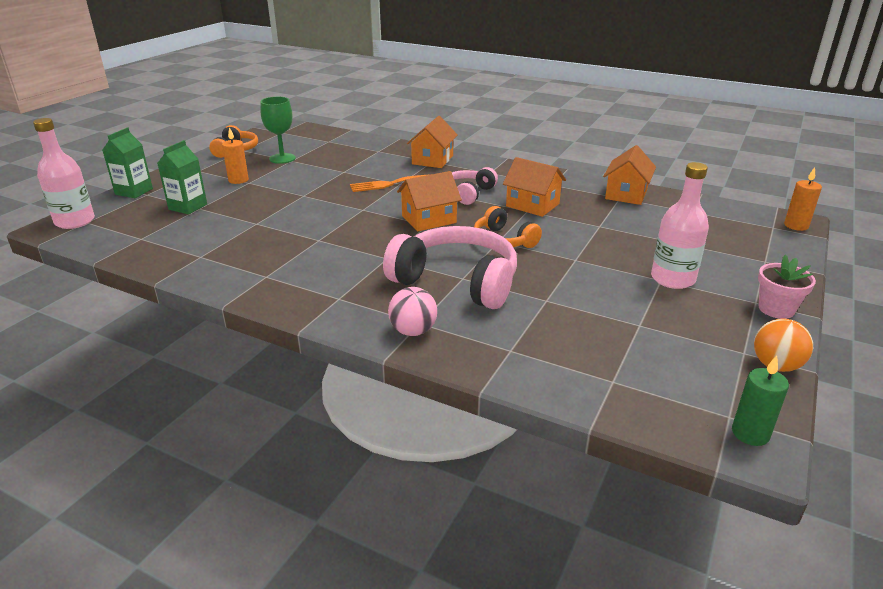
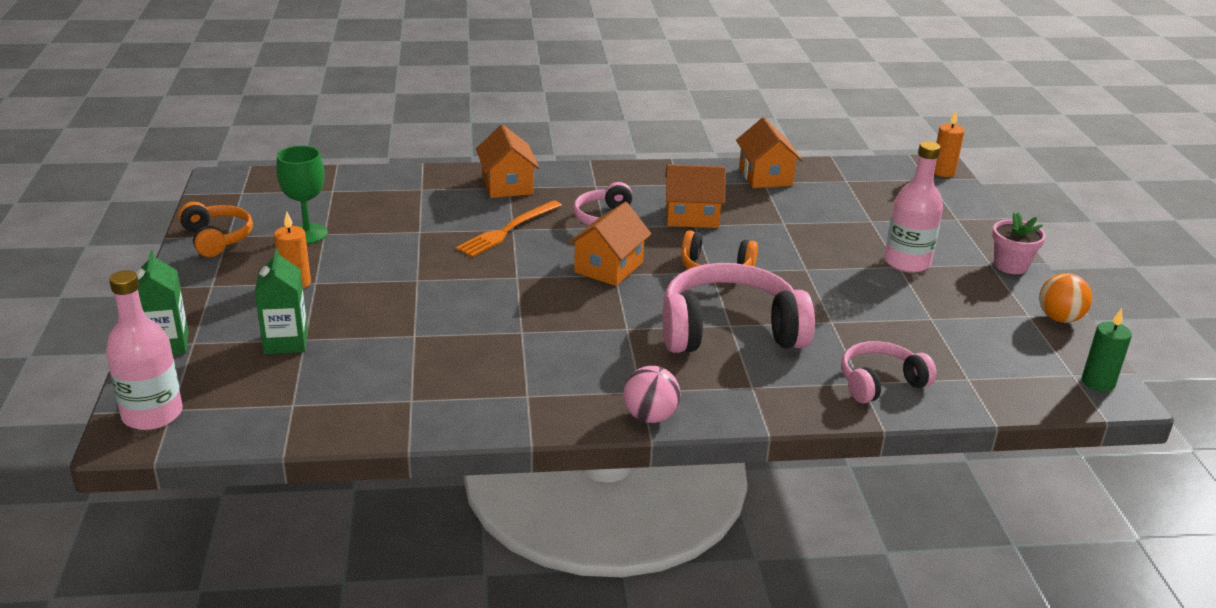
camera: 35 degrees left, 0 degrees up
(413, 331) = (757, 397): pink ball -> pink ball (650, 417)
(527, 356) = (880, 383): none -> pink headphones

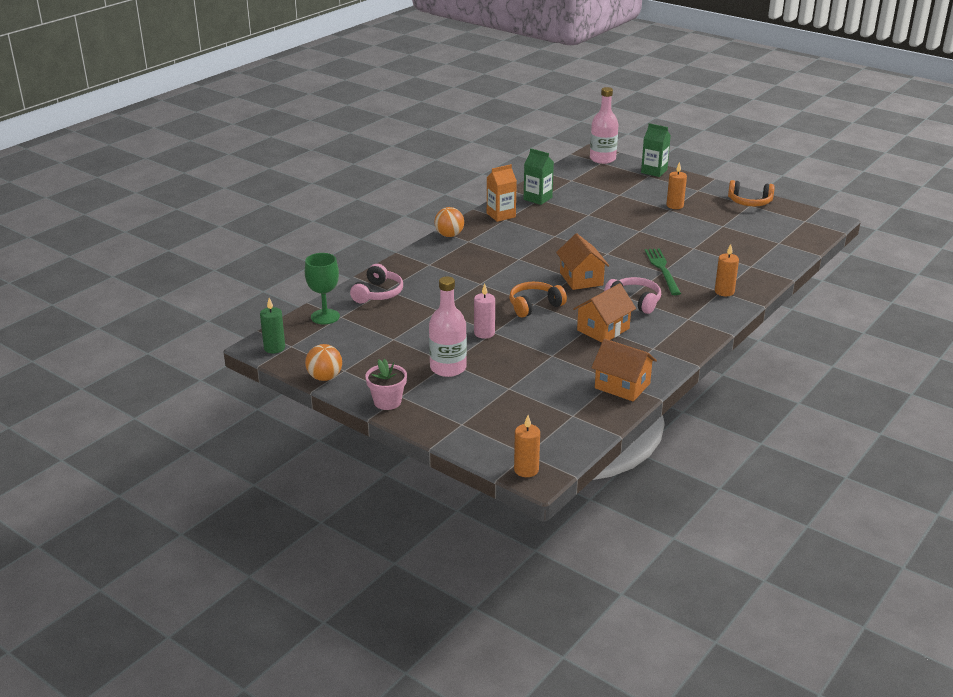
camera: 135 degrees right, 0 degrees up
(286, 342) = (622, 190): green carton -> green carton (537, 198)
(307, 234) = (727, 222): green goblet -> green goblet (325, 317)
(507, 185) = (724, 292): orange house -> orange candle
(508, 230) = (662, 270): orange fork -> green fork
(519, 406) = (501, 215): none -> orange carton
(650, 417) = (449, 235): pink ball -> orange ball
(729, 331) = (475, 280): pink headphones -> none
(818, 272) = (484, 333): none -> pink candle

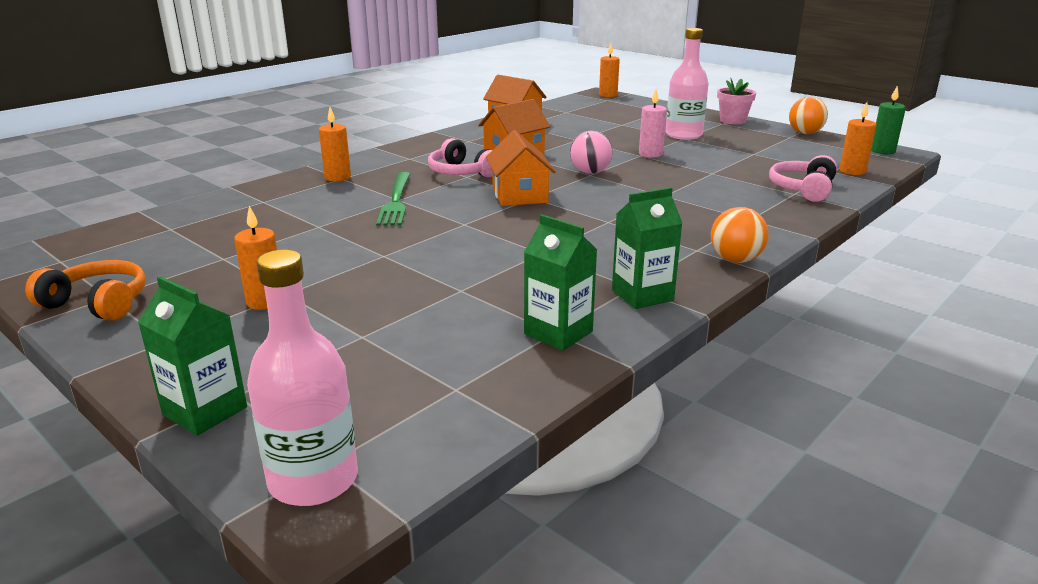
camera: 175 degrees left, 5 degrees down
(325, 317) = (852, 171): green goblet -> orange candle
(501, 215) = (642, 295): orange carton -> green carton
(534, 306) = (590, 172): orange headphones -> pink ball

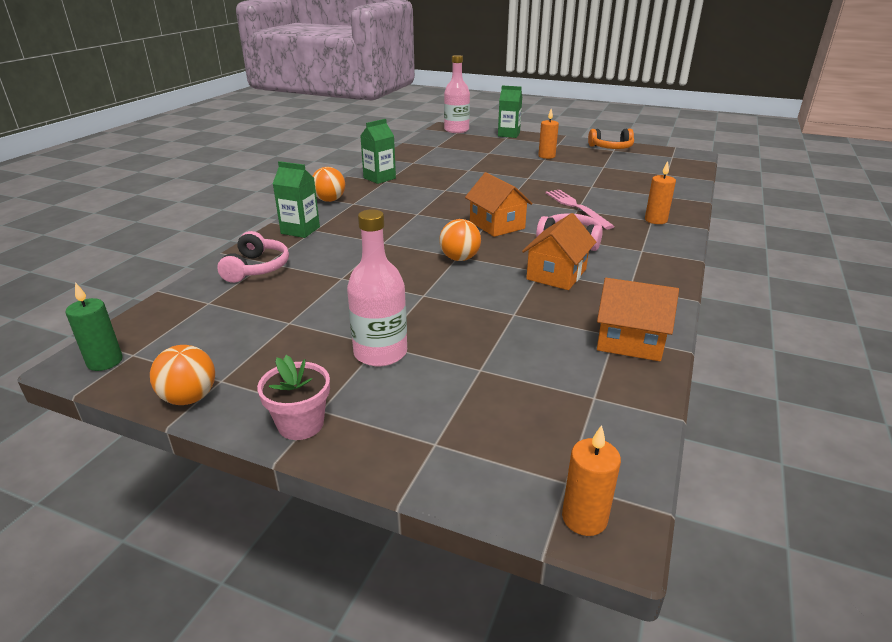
camera: 160 degrees right, 5 degrees up
(396, 201) = (576, 207): green fork -> pink fork
(558, 333) = (411, 162): green carton -> green carton (300, 230)
(590, 172) = (459, 258): pink ball -> orange ball
(650, 154) = (412, 298): pink candle -> none
(852, 171) = (185, 306): orange candle -> none

